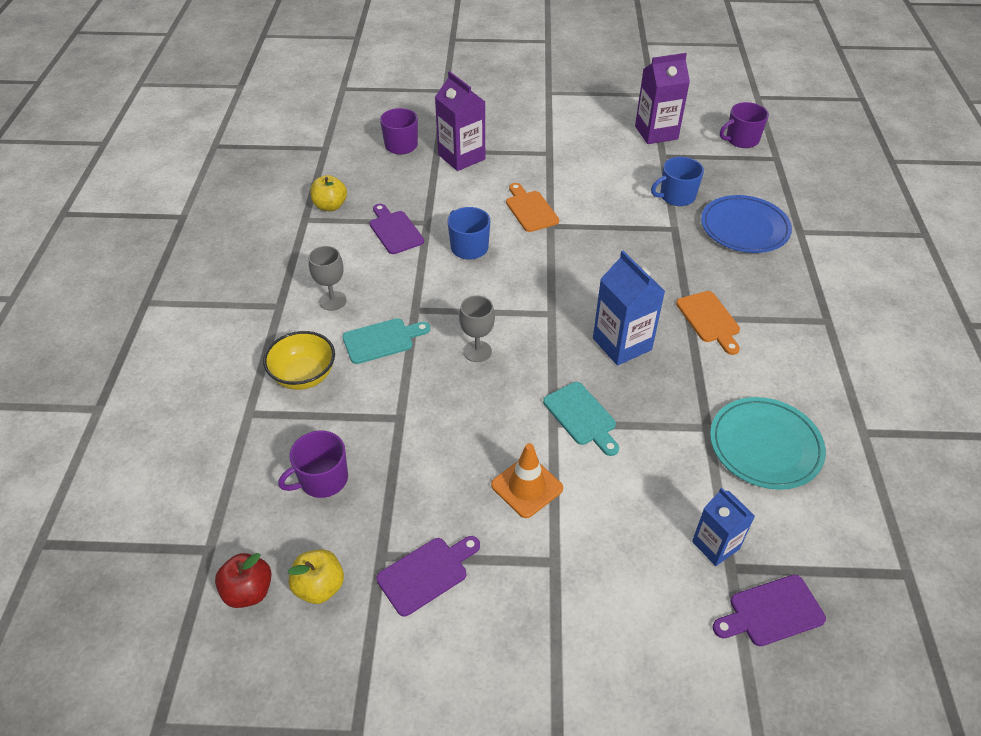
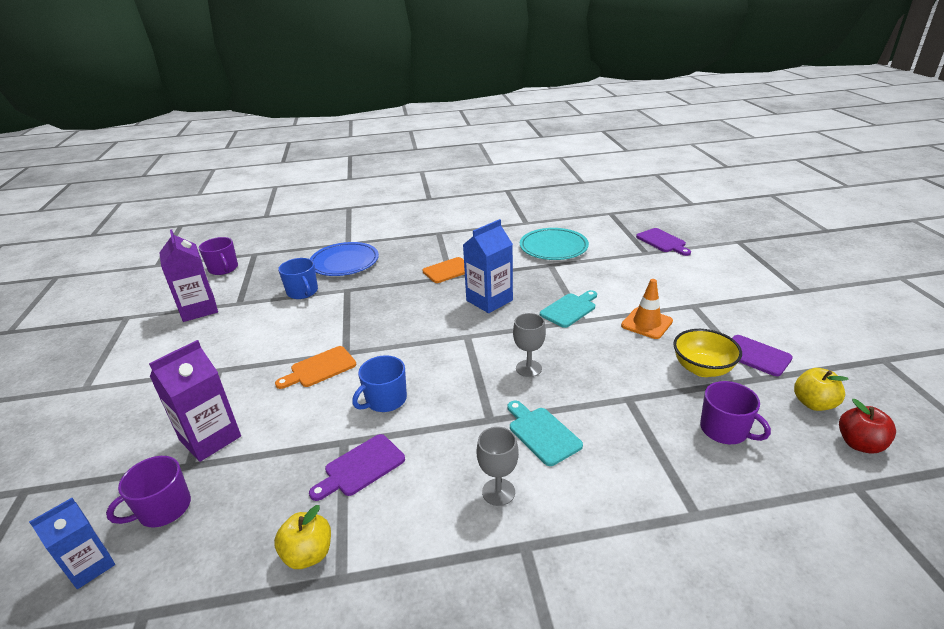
camera: 100 degrees left, 15 degrees down
(304, 376) = (620, 482): yellow bowl -> yellow bowl (702, 369)
(715, 545) = (635, 257): blue carton -> blue carton (90, 566)

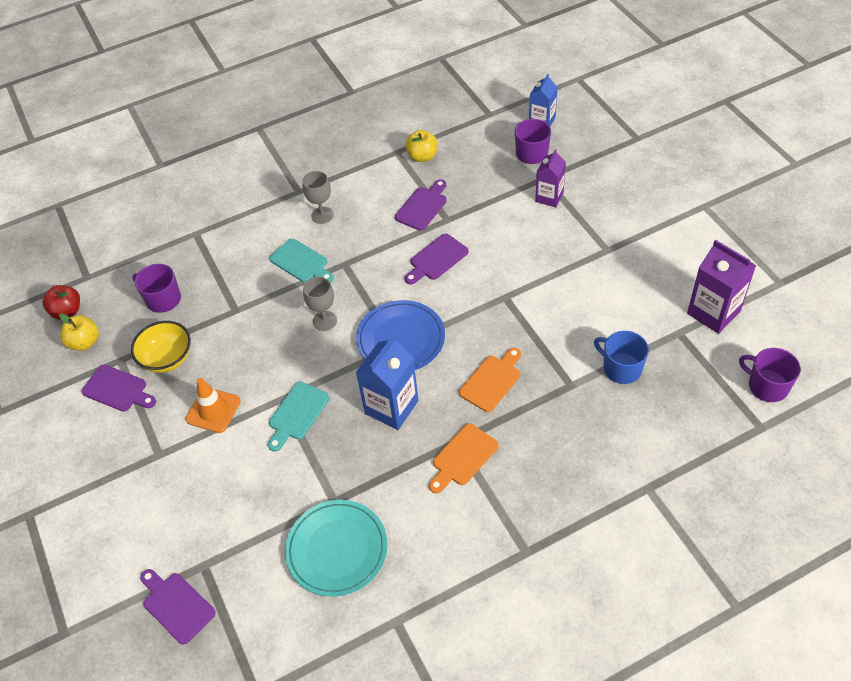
camera: 165 degrees right, 20 degrees up
(210, 438) = (549, 197): purple carton -> purple carton, size x0.65
(320, 368) = (515, 274): orange cutting board -> orange cutting board (492, 381)
(344, 262) = (616, 439): blue plate -> blue plate (401, 339)
(385, 400) = (436, 259): blue mug -> purple cutting board

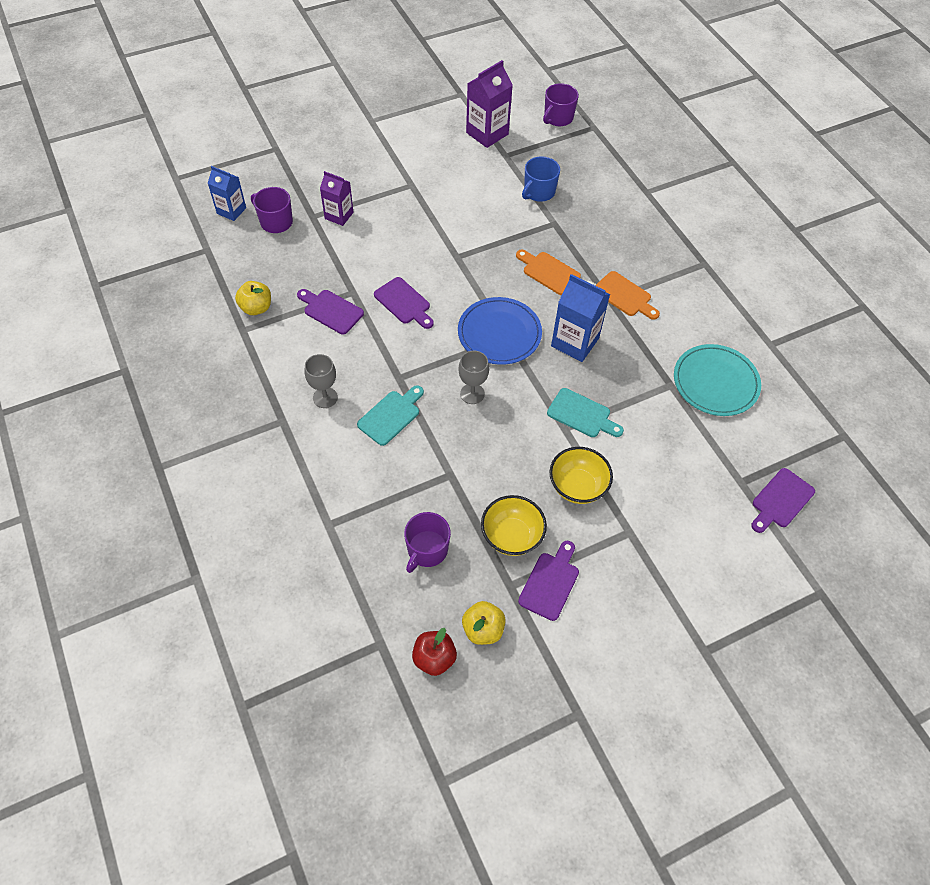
camera: 95 degrees left, 5 degrees up
(213, 410) = (577, 486): orange traffic cone -> yellow bowl

